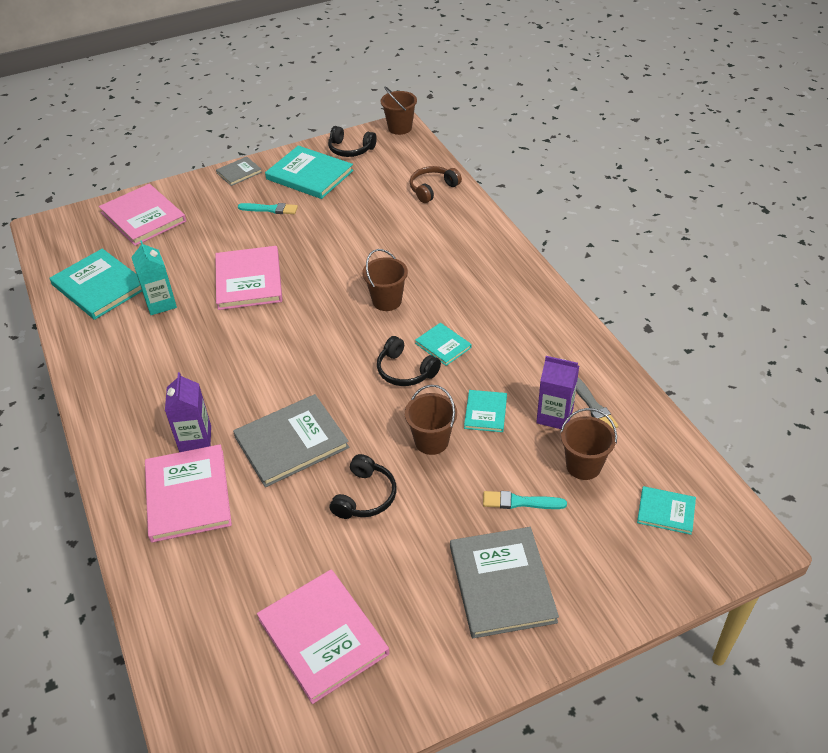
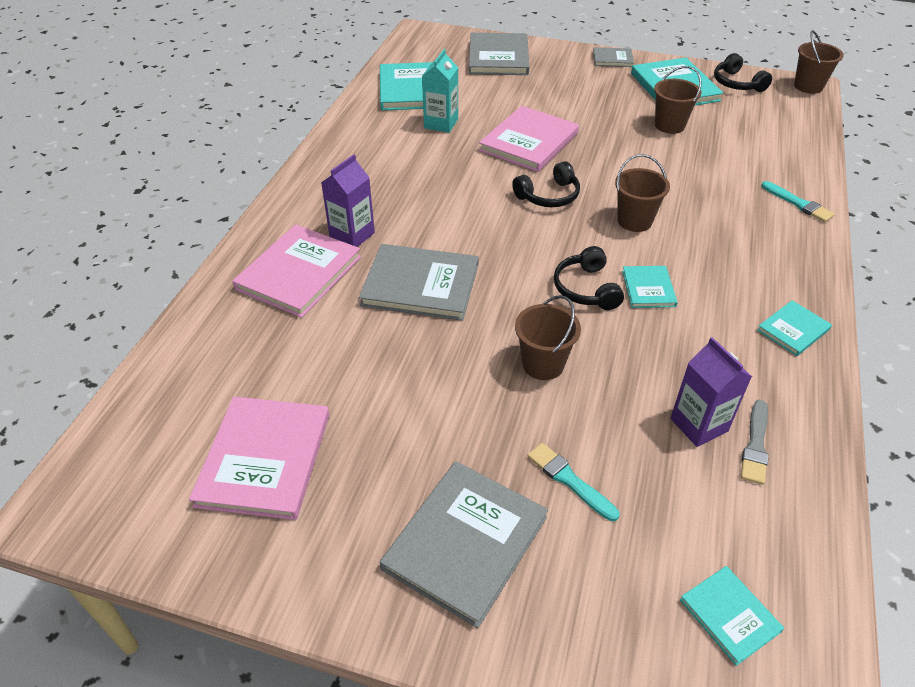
camera: 40 degrees right, 0 degrees up
(143, 217) = (498, 57): pink book -> grey book
(270, 209) = (608, 97): turquoise brush -> turquoise brush (798, 204)
(365, 496) = (430, 370): black headphones -> black headphones (548, 196)
(433, 189) = (787, 151): brown headphones -> none
(485, 412) = (626, 373): turquoise book -> turquoise book (793, 330)
(583, 466) = (679, 495): brown bucket -> brown bucket (669, 125)

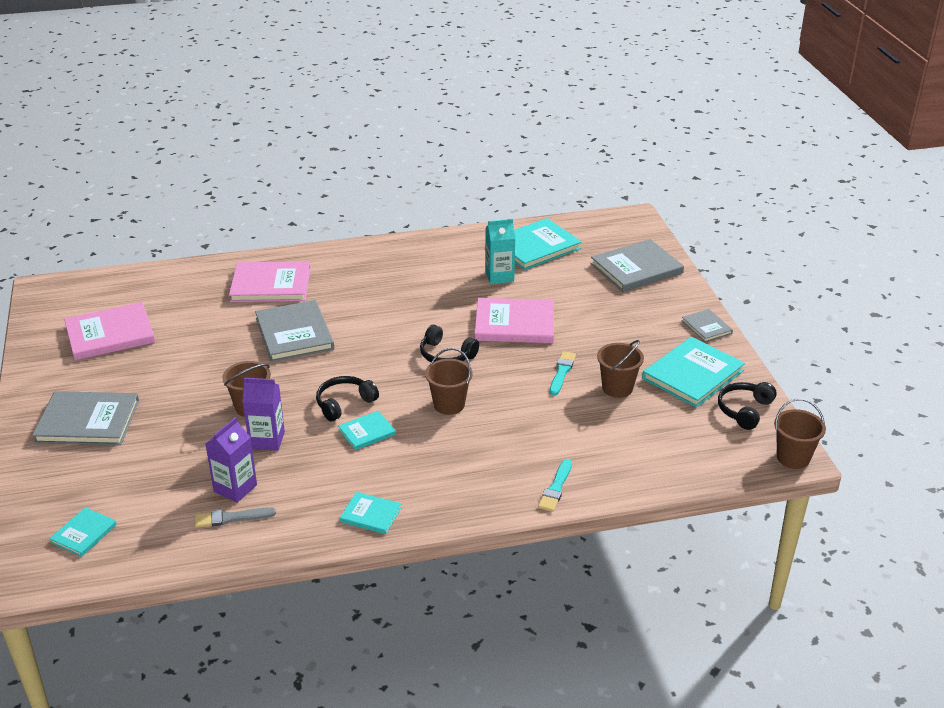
camera: 60 degrees right, 10 degrees down
(352, 235) = (325, 289): purple carton -> purple carton (267, 440)
(569, 480) = (154, 446): turquoise brush -> turquoise brush (562, 372)

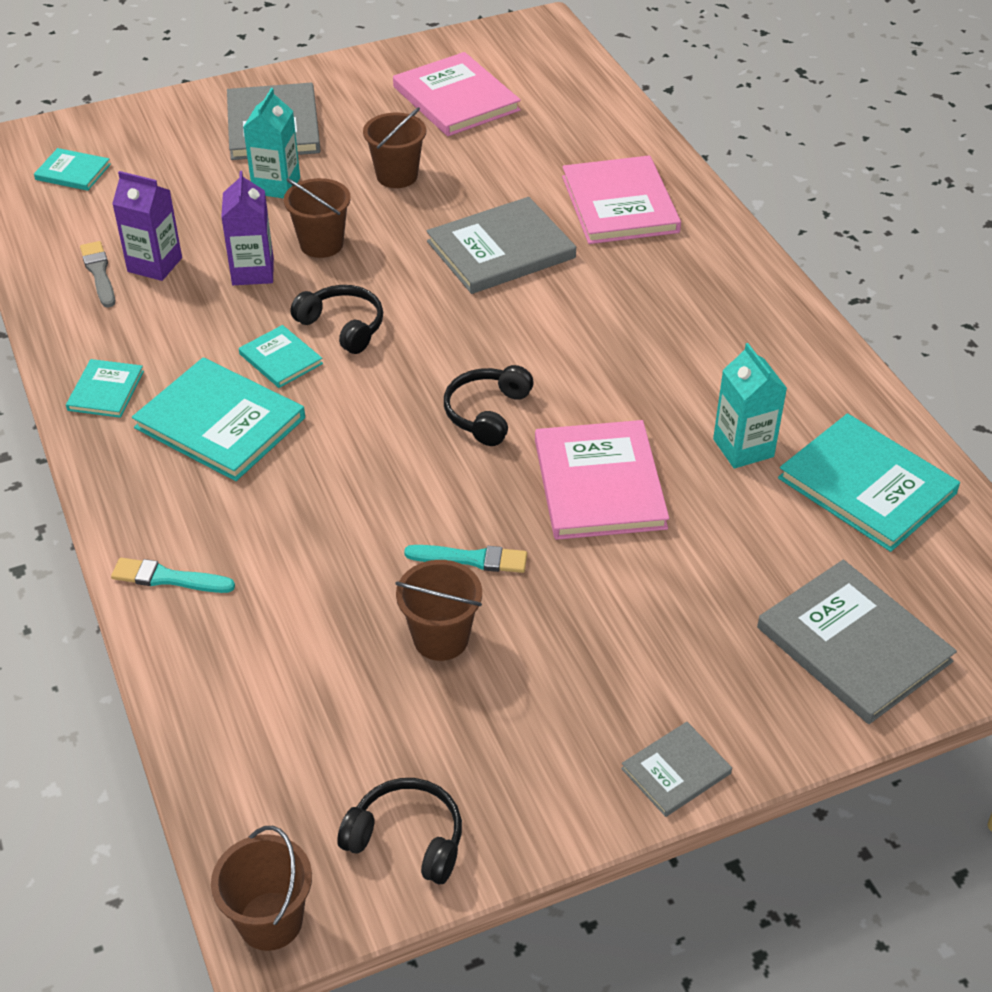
camera: 80 degrees right, 10 degrees up
(168, 424) = (276, 186): none -> turquoise carton
(449, 404) = (358, 433): brown bucket -> brown bucket (397, 176)
(692, 374) = (506, 751): turquoise book -> turquoise book (220, 423)

